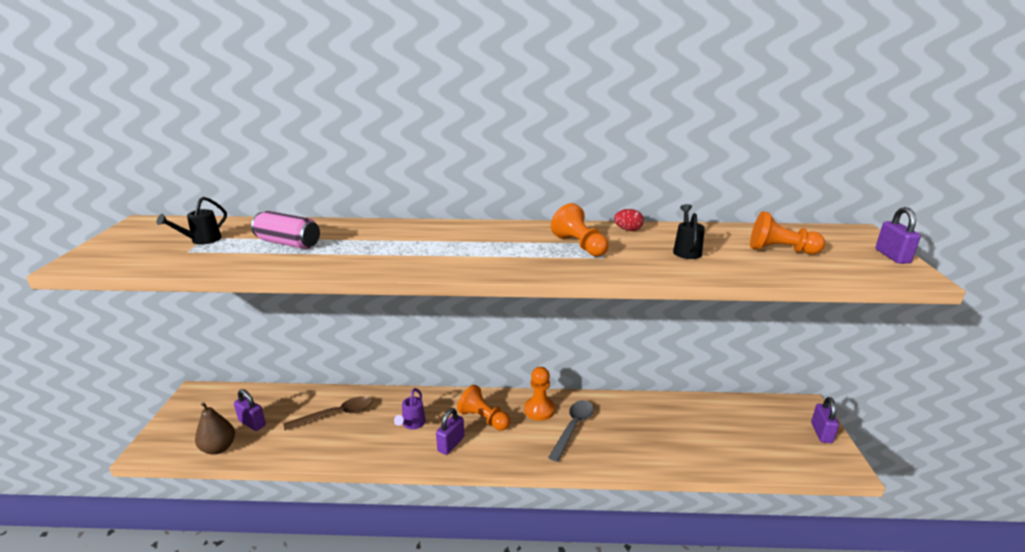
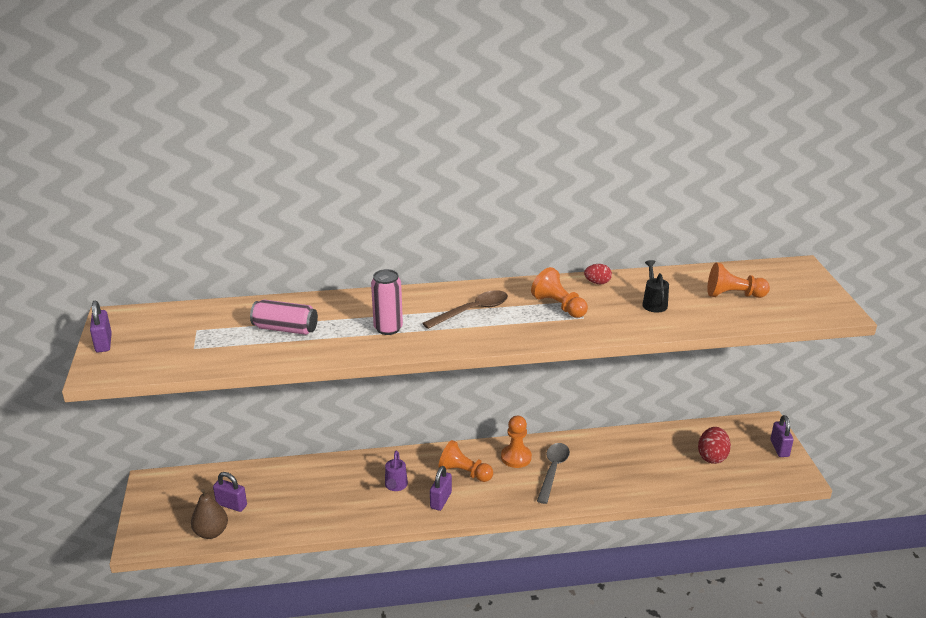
camera: 10 degrees left, 5 degrees up
(202, 240) = (197, 333): black watering can -> none
(336, 415) = (314, 486): brown spoon -> brown spoon (472, 311)
(390, 250) = (388, 328): none -> pink can
(745, 433) = (712, 457): none -> red egg
(892, 256) = (825, 293): purple padlock -> purple padlock (103, 343)

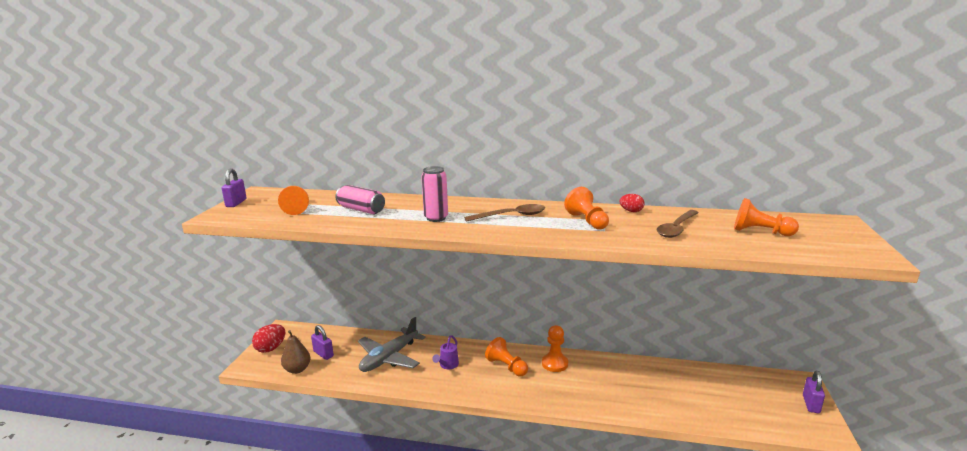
camera: 20 degrees right, 10 degrees down
(197, 339) = (296, 208): none -> orange pawn
(319, 492) = (389, 358): none -> grey plane
(441, 500) = (477, 383): purple padlock -> none
(553, 471) = (582, 380): grey spoon -> none
(653, 303) = (676, 228): black watering can -> brown spoon
(712, 457) = (737, 398): red egg -> red egg (271, 348)

